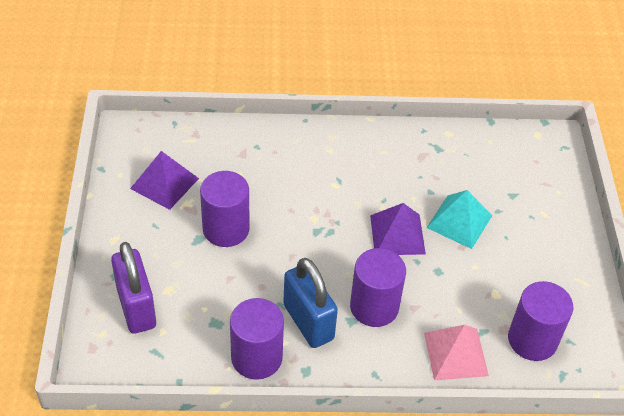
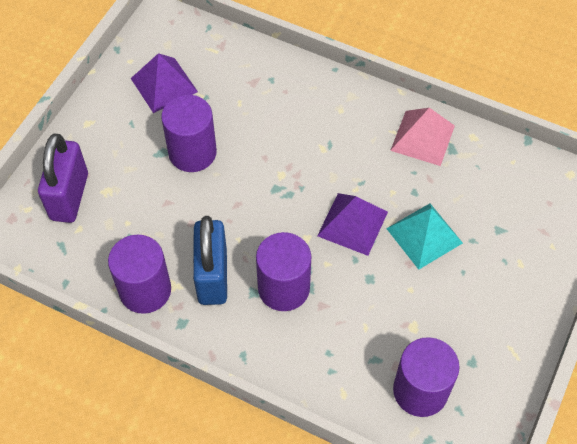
camera: 30 degrees right, 10 degrees up
(456, 354) = (333, 370): pink pyramid -> pink pyramid (422, 137)

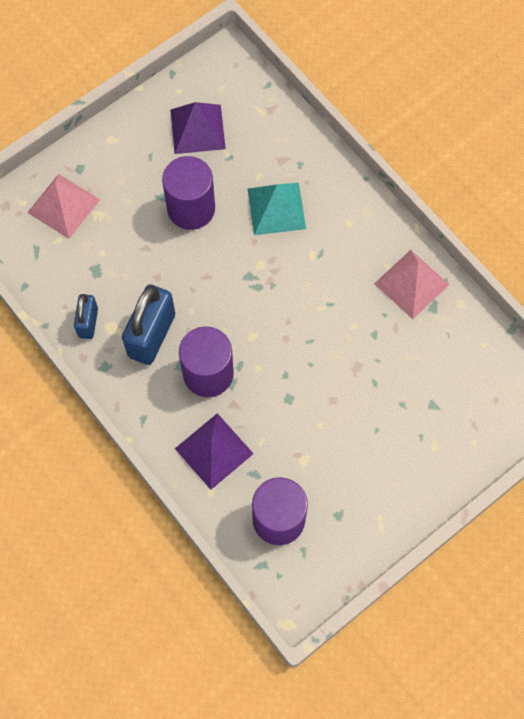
camera: 25 degrees right, 10 degrees up
(69, 196) = (63, 206): purple padlock -> pink pyramid
(145, 290) = (88, 322): purple cylinder -> blue padlock
(352, 223) = (301, 340): purple pyramid -> purple pyramid (214, 451)
(424, 235) = (360, 380): turquoise pyramid -> turquoise pyramid (276, 208)

